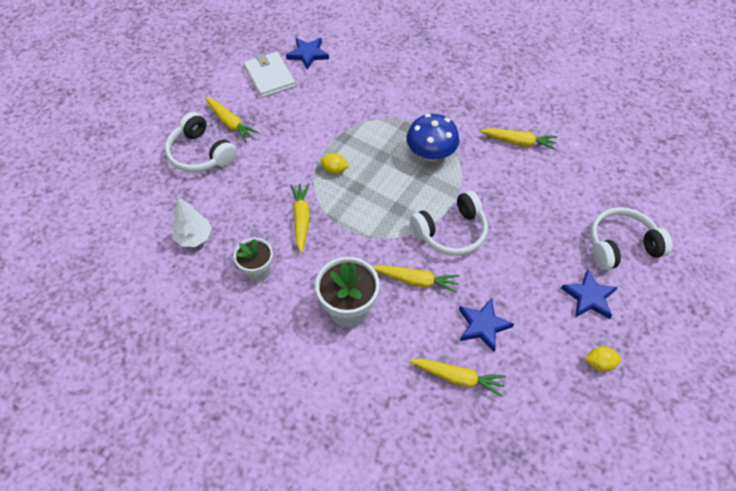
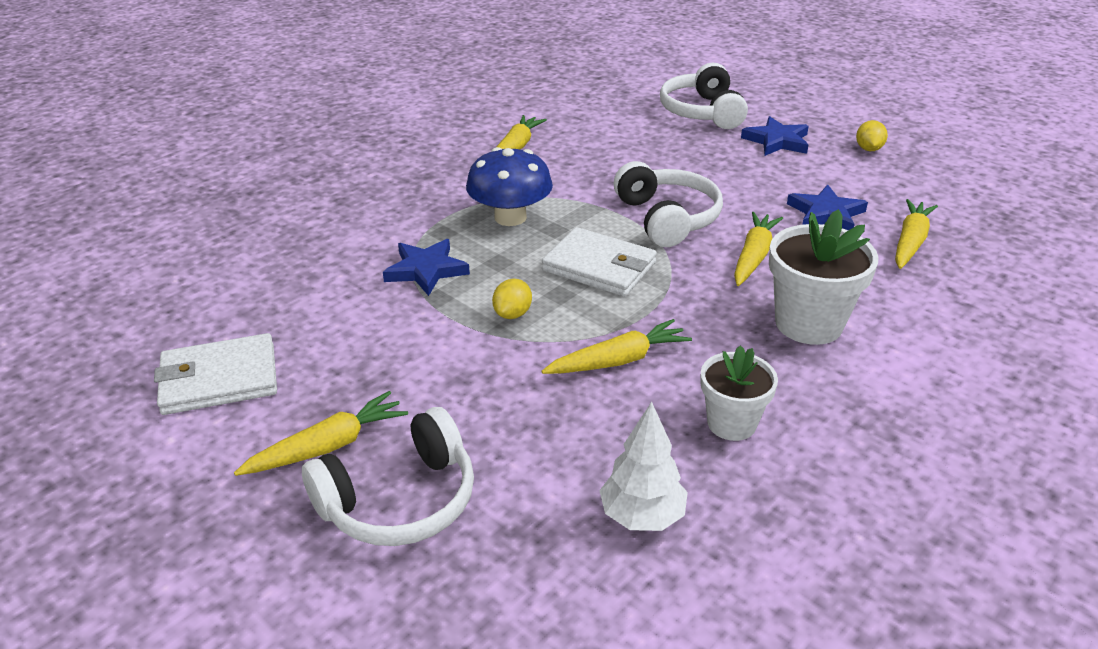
camera: 80 degrees left, 20 degrees down
(301, 219) = (618, 360): yellow carrot -> yellow carrot turned 150 degrees clockwise
(308, 54) = (189, 322): blue star -> blue star (426, 270)
(387, 202) = (599, 267): none -> white wallet

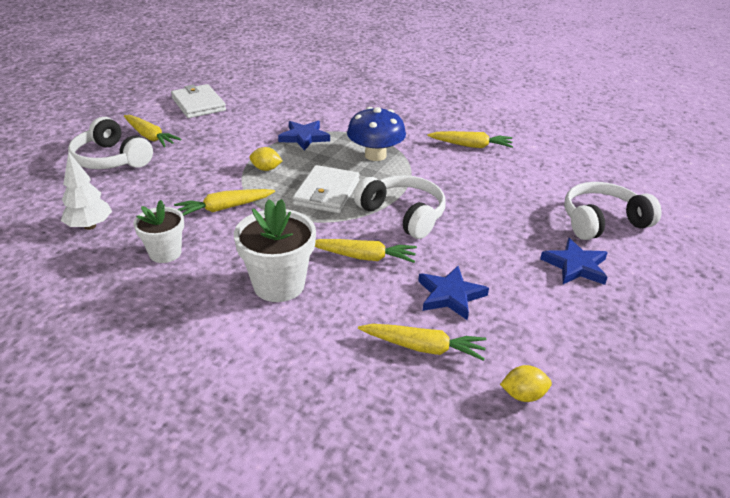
camera: 75 degrees right, 0 degrees up
(618, 360) = (224, 208): yellow carrot -> yellow carrot turned 105 degrees clockwise
(667, 218) = (403, 215): white headphones -> white headphones turned 105 degrees counterclockwise
(868, 149) = (603, 327): yellow lemon -> yellow lemon (523, 395)

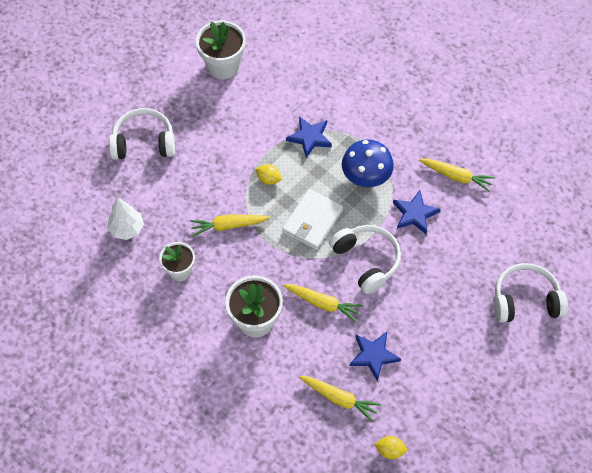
camera: 15 degrees right, 25 degrees up
(111, 159) = (144, 142): white headphones -> white headphones turned 120 degrees clockwise
(150, 136) = (176, 113): yellow carrot -> none
(198, 104) = (223, 66): white wallet -> white flower pot
(575, 266) = (479, 345): blue star -> blue star (415, 214)

